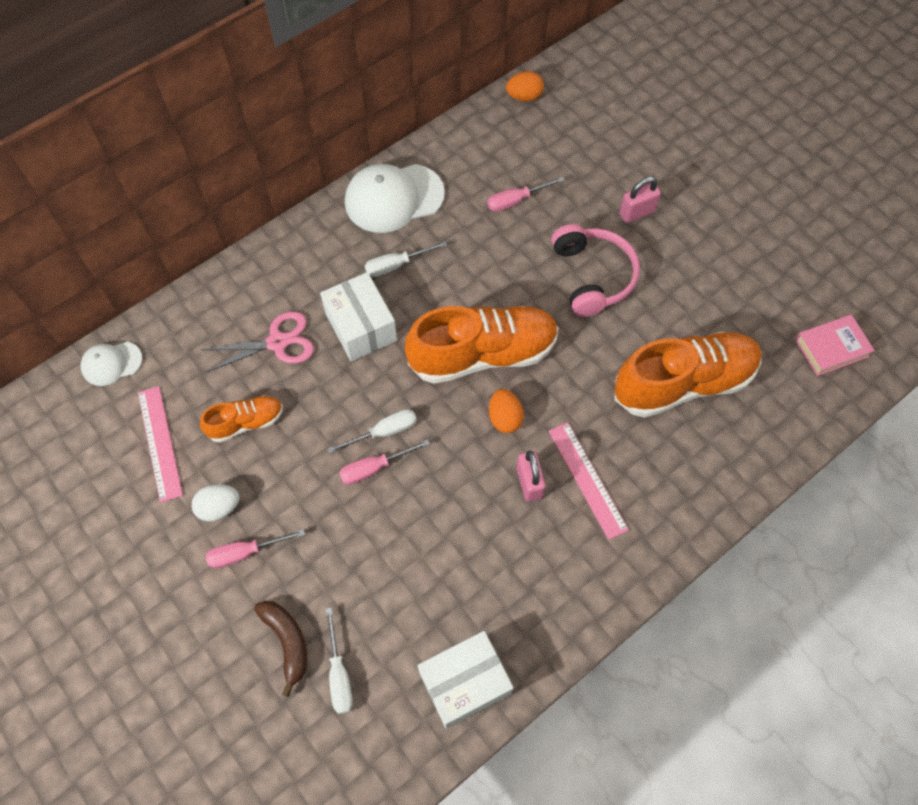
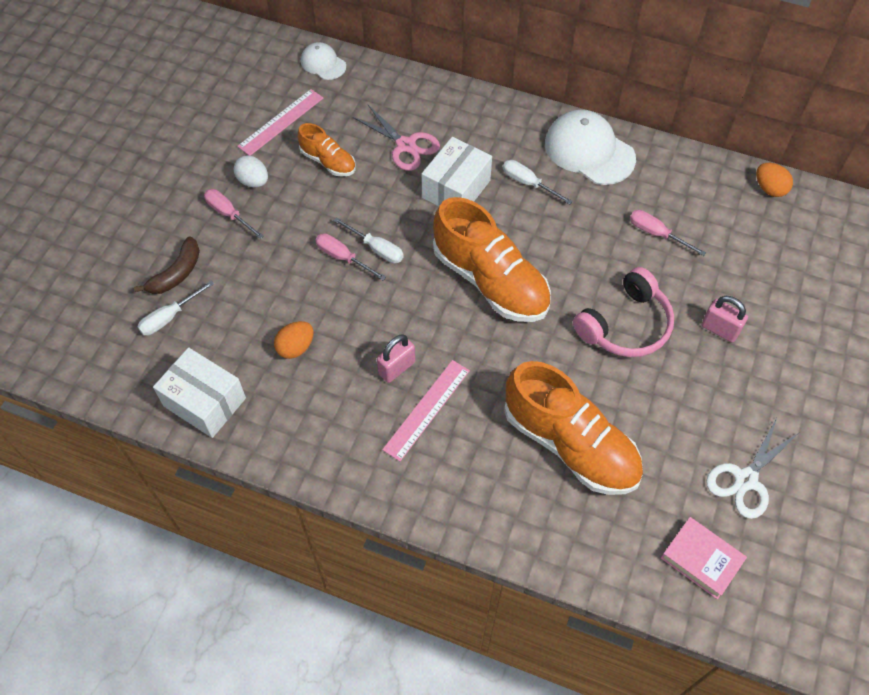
camera: 60 degrees right, 5 degrees down
(504, 418) = (443, 323): orange egg -> orange egg (296, 347)
(779, 277) = (746, 479): none -> white scissors

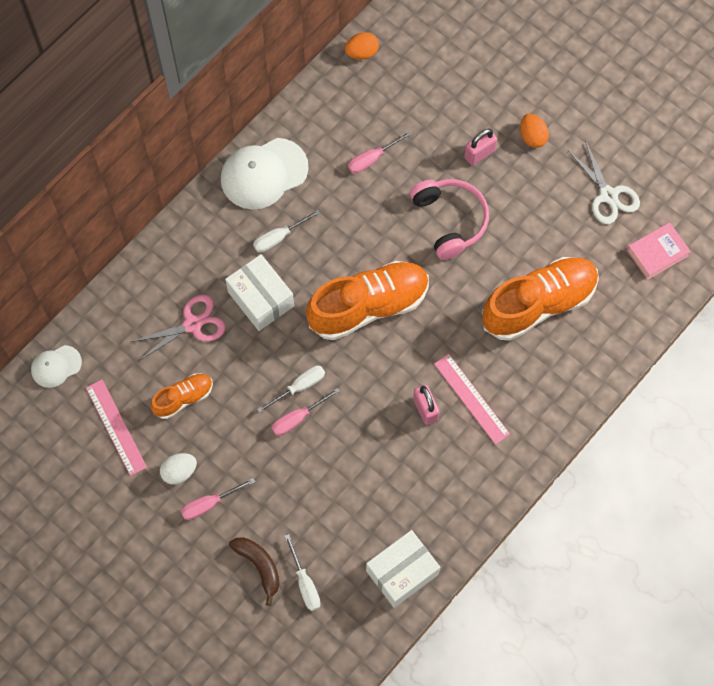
camera: 70 degrees left, 10 degrees up
(296, 347) = (376, 484): orange egg -> orange egg (532, 137)

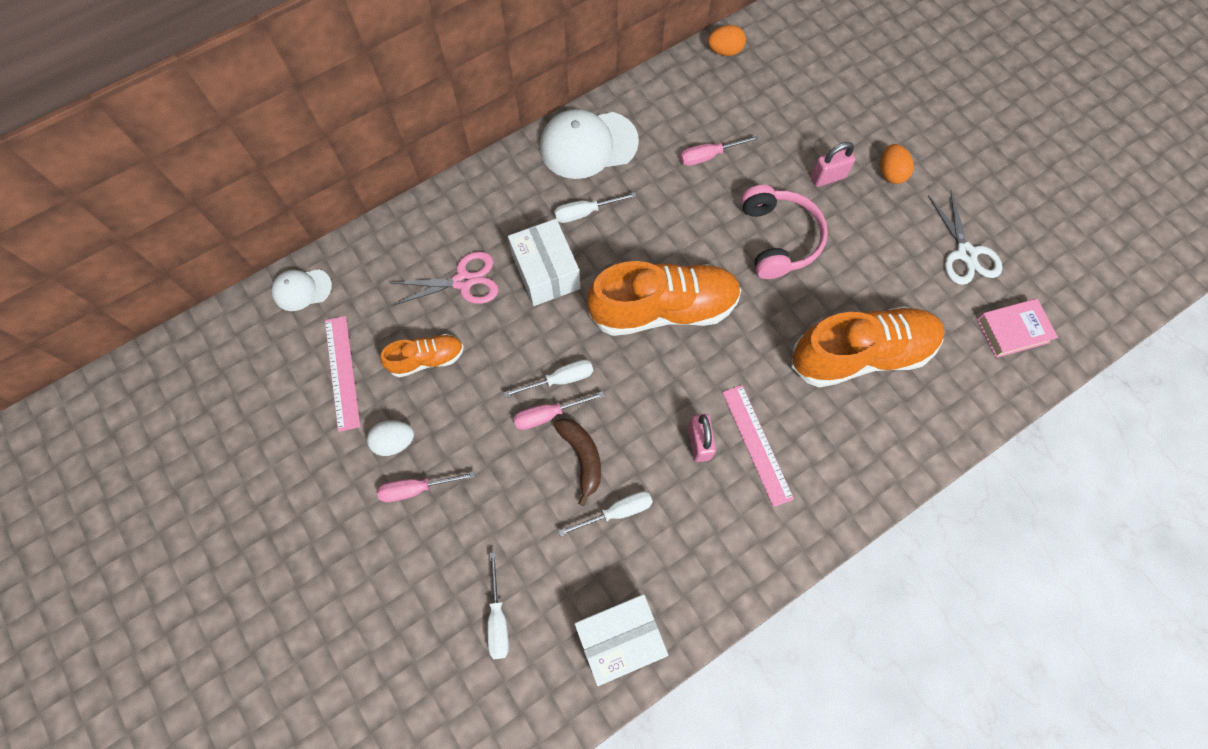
camera: 15 degrees right, 0 degrees up
(259, 566) = (450, 581): brown banana -> brown banana (582, 457)
(374, 480) = (617, 512): none -> white screwdriver

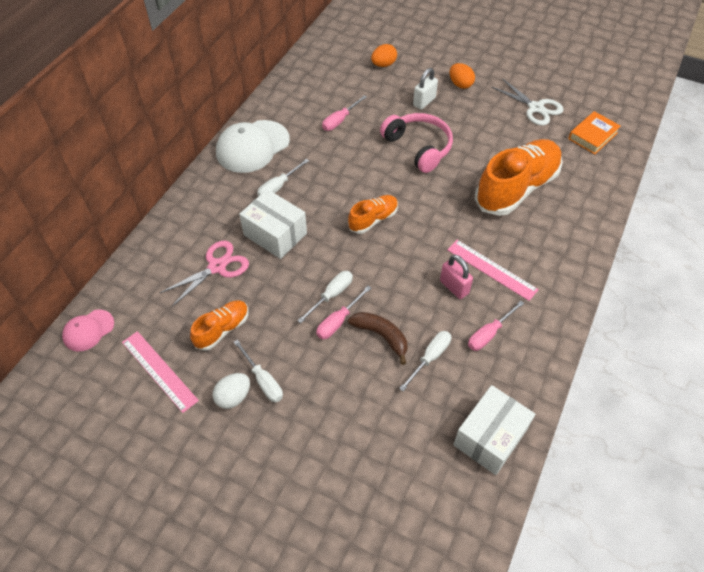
camera: 30 degrees left, 15 degrees down
(302, 289) = (88, 330): white cap -> pink cap
(416, 489) = (272, 420): pink screwdriver -> pink screwdriver (489, 334)
(498, 618) = (394, 474): white screwdriver -> white screwdriver (263, 380)
(664, 309) = (373, 219): orange shoe -> orange shoe, size x0.51
(725, 51) = (308, 60): orange egg -> orange egg (383, 64)
(827, 177) = (424, 102): pink padlock -> white padlock
(1012, 330) = (592, 136): pink book -> orange book

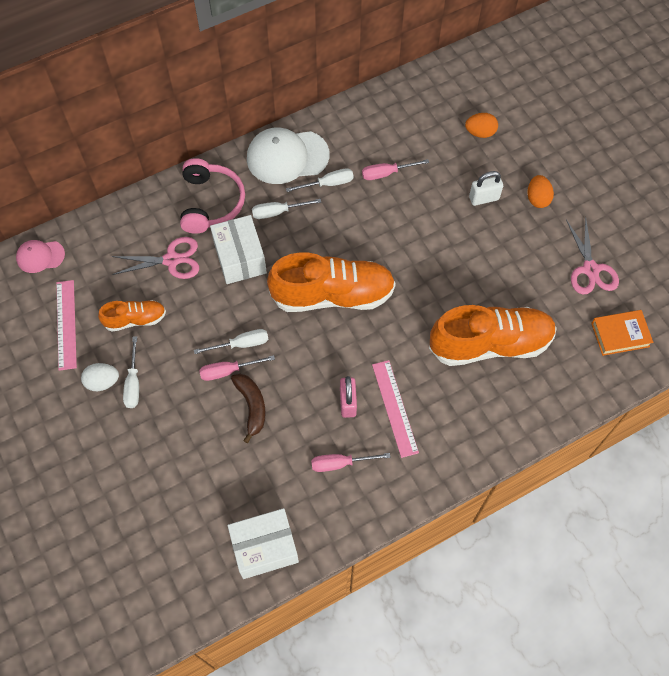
camera: 35 degrees right, 10 degrees up
(373, 219) = (333, 295): orange shoe -> orange shoe, size x1.97
(418, 147) = (436, 245): pink headphones -> pink headphones (211, 203)
(430, 358) = (274, 451): white screwdriver -> white screwdriver (328, 184)
(535, 108) = (590, 269): white scissors -> pink scissors

